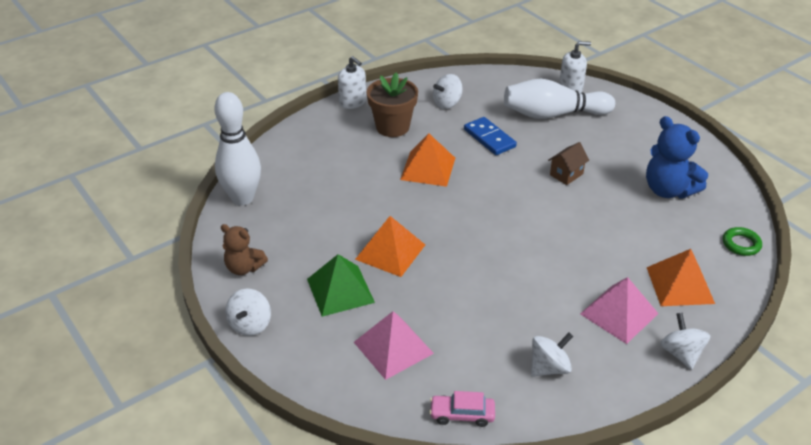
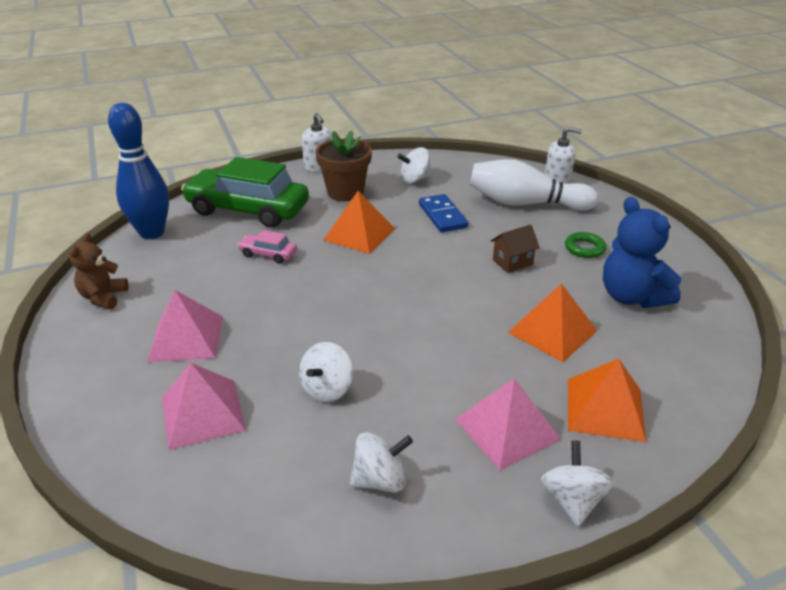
camera: 15 degrees right, 5 degrees down
(242, 198) = (152, 233): white bowling pin -> blue bowling pin
(244, 268) = (103, 297): brown teddy bear -> brown teddy bear turned 60 degrees clockwise
(250, 324) = (65, 356): white spinning top -> white spinning top (327, 389)
(315, 159) = (248, 209): none -> green car
(340, 290) = (186, 338): green pyramid -> pink pyramid
(390, 252) = (267, 308): orange pyramid -> orange pyramid (552, 331)
(462, 414) = (233, 517): pink car -> pink car (268, 254)
(741, 244) = (708, 374): green ring -> green ring (584, 248)

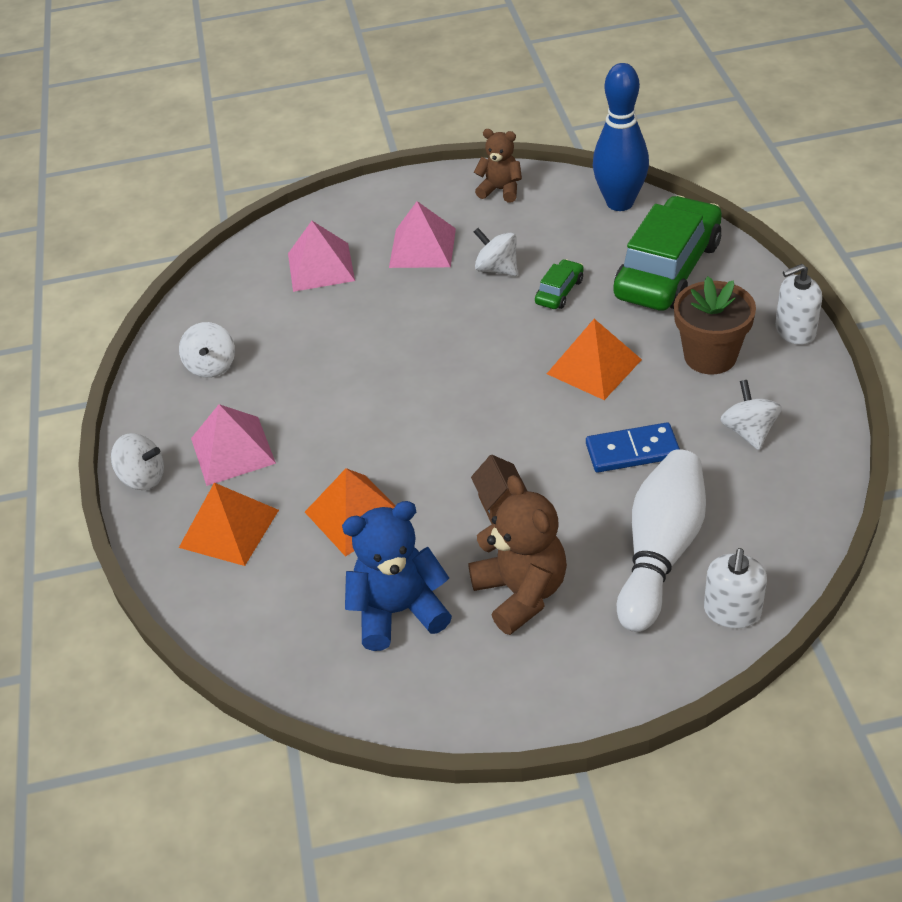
camera: 105 degrees right, 10 degrees up
(268, 254) = (559, 291): pink car -> green car
(327, 389) = (324, 337): white spinning top -> white spinning top (497, 269)
(584, 248) = (521, 593): green ring -> brown teddy bear

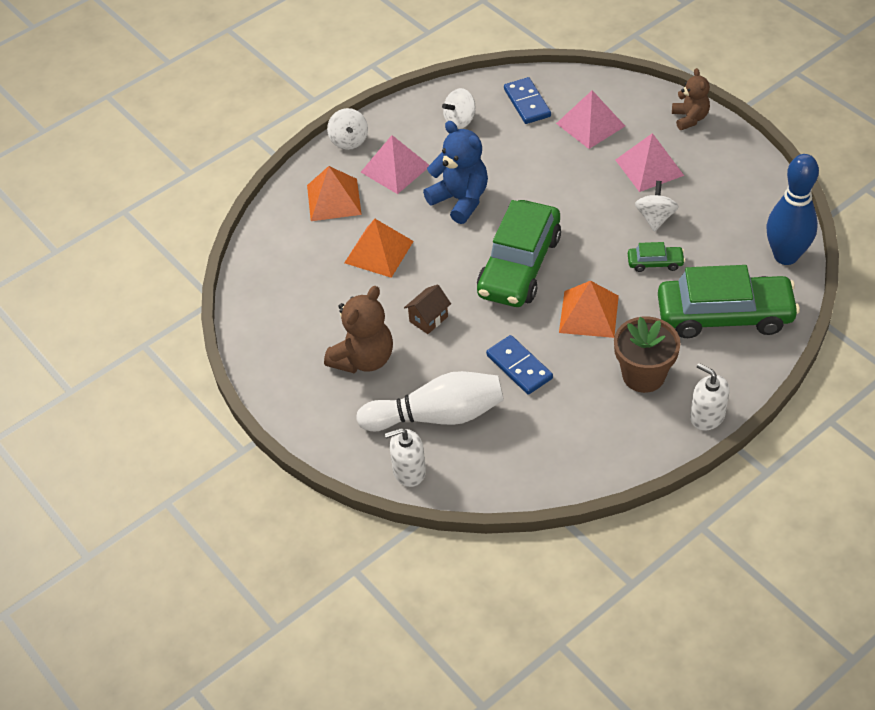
camera: 60 degrees right, 5 degrees up
(240, 302) = (527, 103): none -> blue domino
(398, 611) = (317, 307): blue teddy bear -> blue teddy bear (460, 200)
(480, 396) = (519, 265): none -> green car
(500, 190) = (748, 180): brown teddy bear -> brown teddy bear (690, 118)
(749, 431) = (579, 424): white spinning top -> none

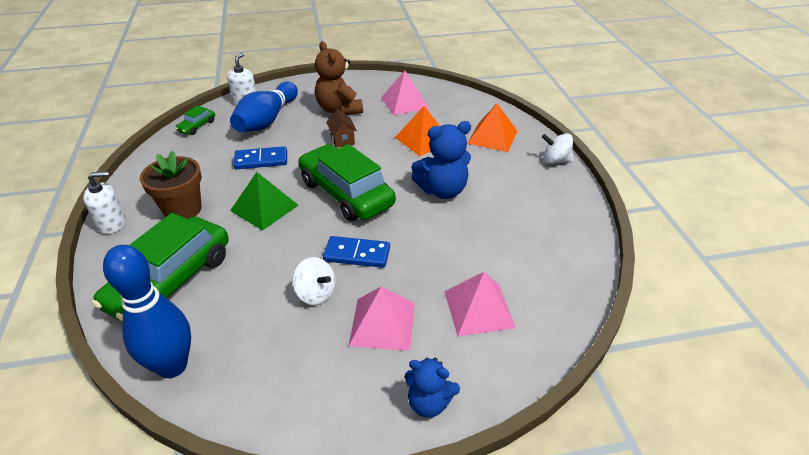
camera: 115 degrees right, 10 degrees down
(395, 169) = (505, 172): pink pyramid -> pink pyramid (404, 102)
(437, 416) = (267, 120): white bowling pin -> blue bowling pin
(460, 121) = (543, 224): white spinning top -> none
(527, 103) = (542, 277): blue domino -> blue domino (357, 254)
(588, 314) = (264, 207): orange pyramid -> green pyramid
(655, 263) = (268, 267): green car -> green car (197, 126)
(690, 118) = (429, 403): brown teddy bear -> blue teddy bear

